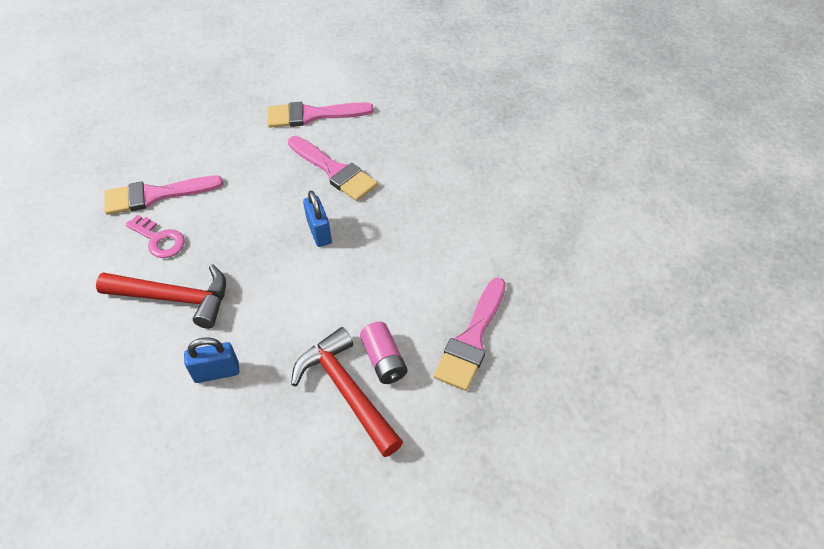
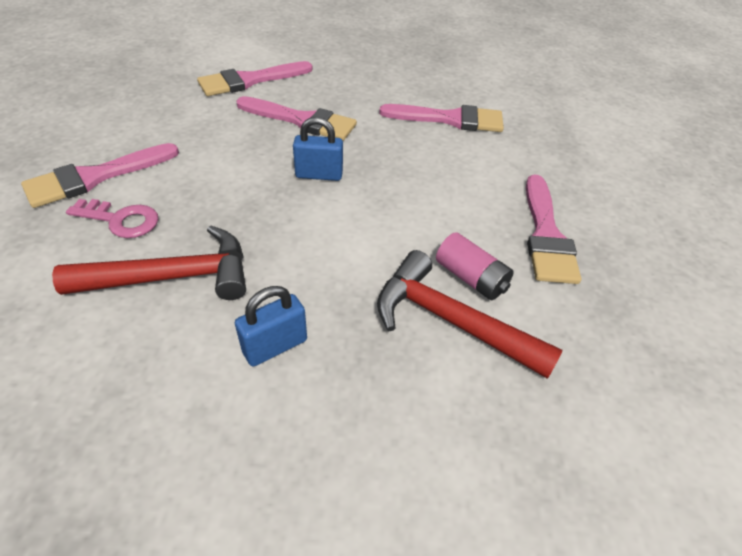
camera: 25 degrees left, 5 degrees down
(319, 232) = (319, 175): blue padlock -> blue padlock turned 45 degrees counterclockwise
(466, 197) = (450, 119): none -> pink brush

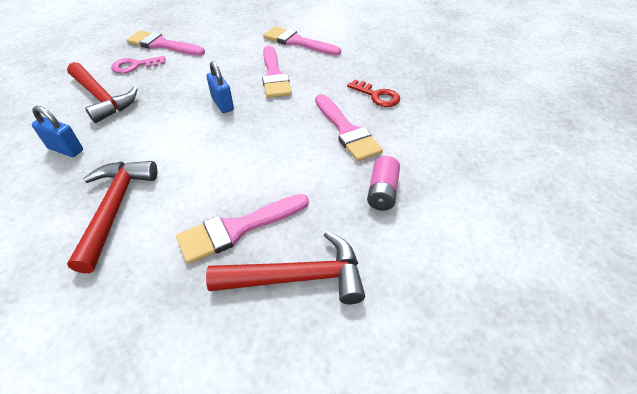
camera: 60 degrees right, 0 degrees up
(121, 220) = (135, 66): pink key -> pink key turned 90 degrees clockwise
(411, 82) = (377, 96): none -> red key
(471, 278) = (162, 204): pink battery -> pink battery (382, 192)
(627, 221) = (298, 277): none -> red hammer

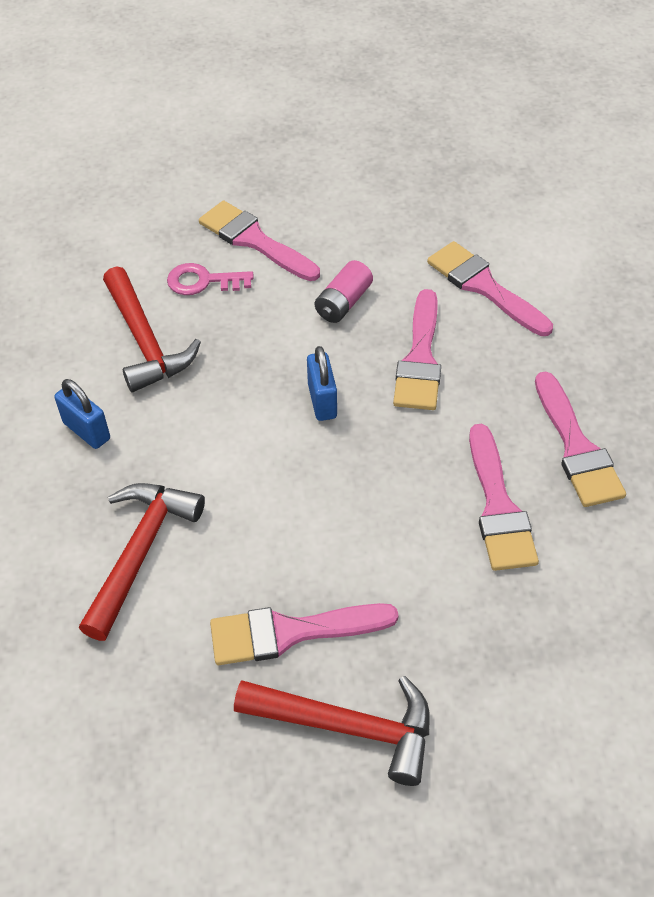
camera: 20 degrees right, 5 degrees up
(377, 96) = (576, 448): red key -> pink brush
(382, 192) = (509, 633): pink battery -> pink battery (343, 303)

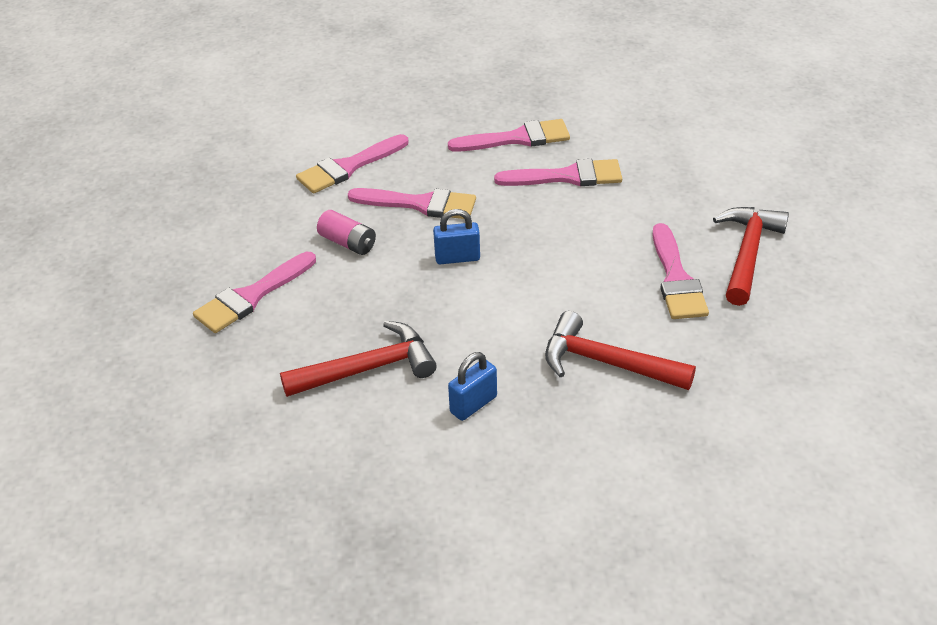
camera: 85 degrees left, 10 degrees down
(203, 281) = (297, 330): pink key -> none

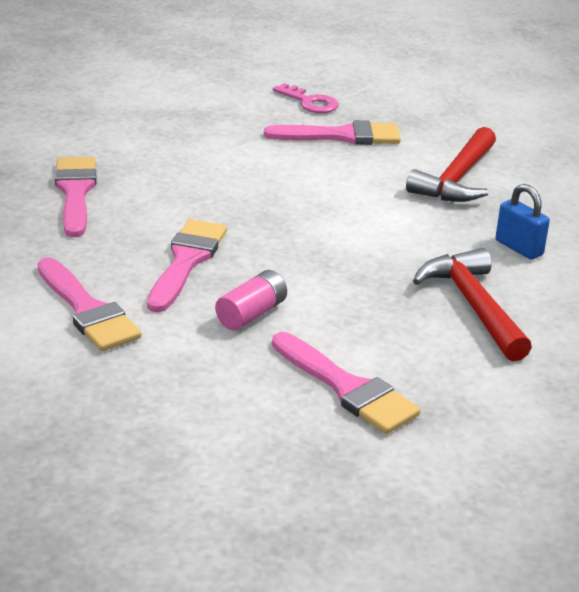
camera: 90 degrees left, 10 degrees down
(457, 258) = (293, 243): blue padlock -> none
(567, 176) = (162, 170): pink brush -> none
(747, 253) = (310, 102): red hammer -> pink key

